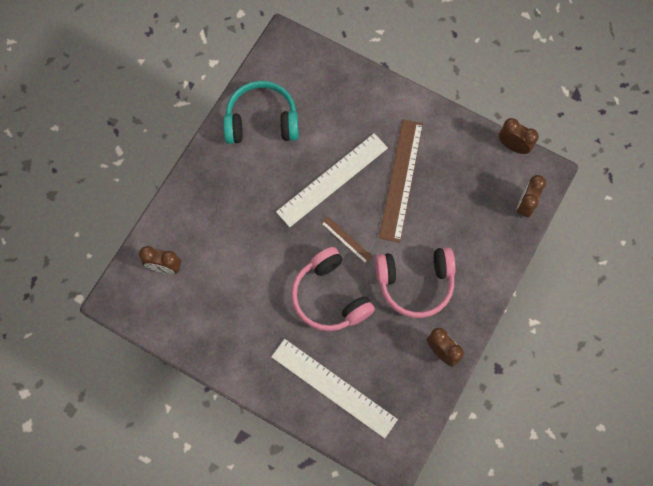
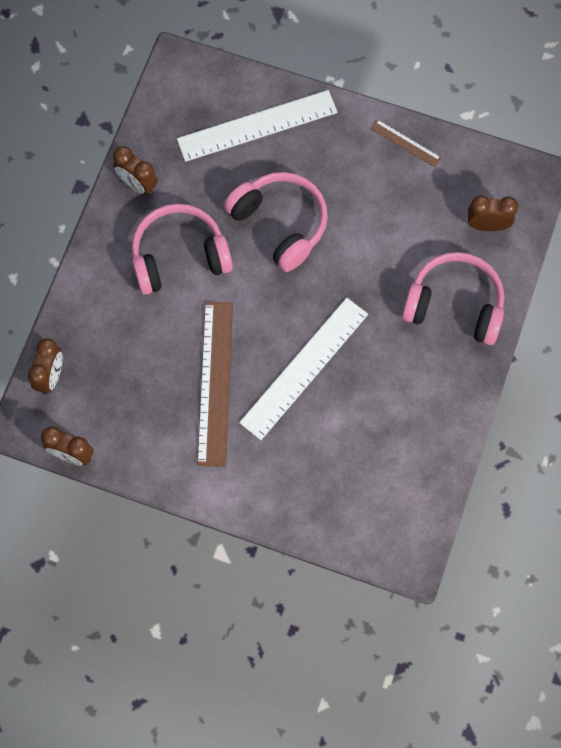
camera: 170 degrees right, 0 degrees up
(207, 208) = (455, 304): none -> pink headphones
(262, 121) = (414, 432): turquoise headphones -> none
(333, 387) = (257, 126): white ruler -> white ruler turned 45 degrees counterclockwise
(346, 240) = (272, 294): brown ruler -> brown ruler (405, 143)

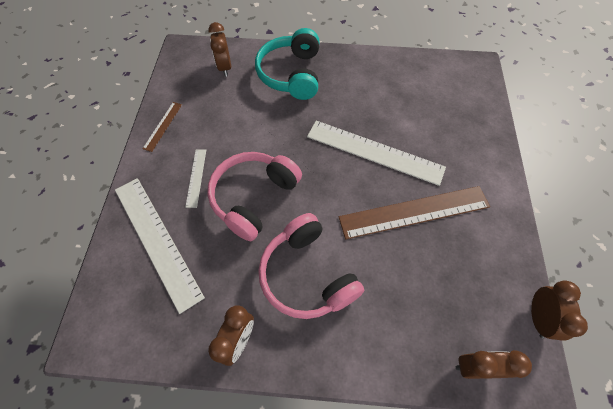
camera: 105 degrees left, 10 degrees down
(322, 170) = (196, 177): none -> white ruler
(455, 304) = (291, 74): pink headphones -> turquoise headphones

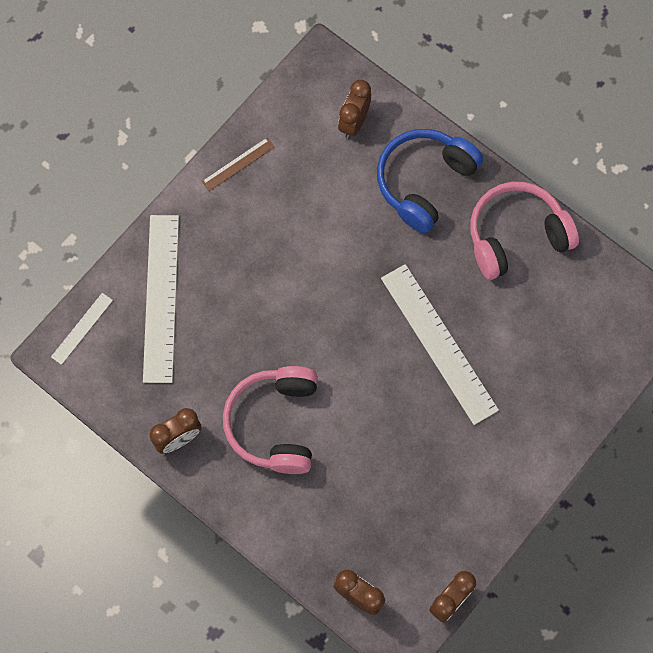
camera: 35 degrees right, 10 degrees up
(196, 177) = (236, 252): white ruler -> white ruler (82, 328)
(253, 197) = (278, 312): pink headphones -> pink headphones (516, 235)
(291, 74) = (424, 182): turquoise headphones -> blue headphones
(414, 212) = (424, 434): brown ruler -> none

